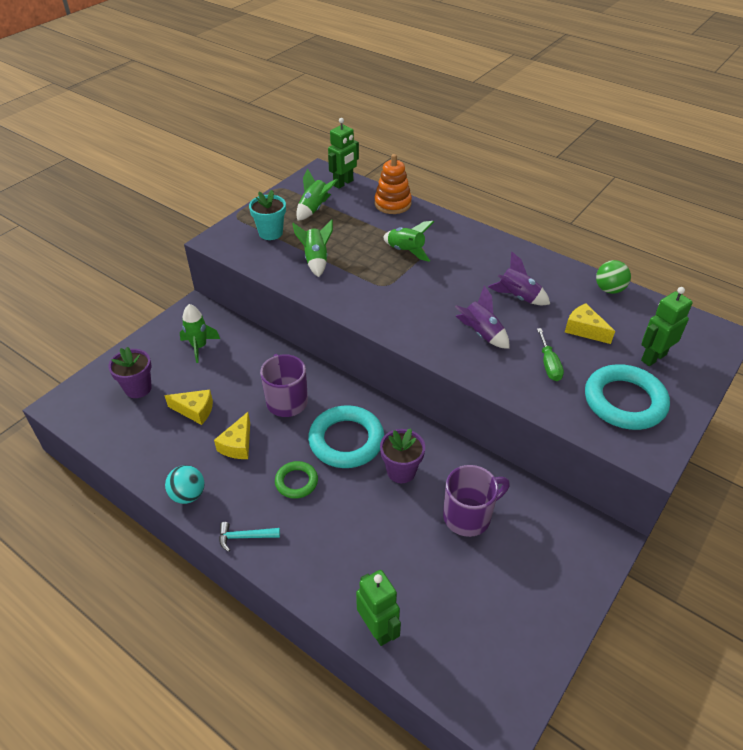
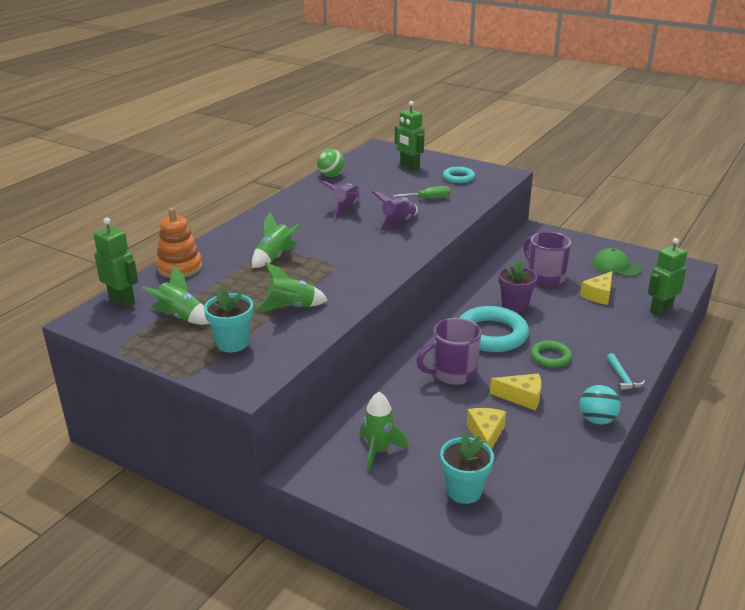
camera: 95 degrees left, 15 degrees down
(138, 388) = (464, 491): purple flower pot -> turquoise flower pot
(500, 612) = (616, 266): none -> green cap
(584, 330) = (383, 186): yellow cheese -> yellow cheese (598, 295)
(624, 401) = (458, 178): turquoise ring -> turquoise ring, size x0.54

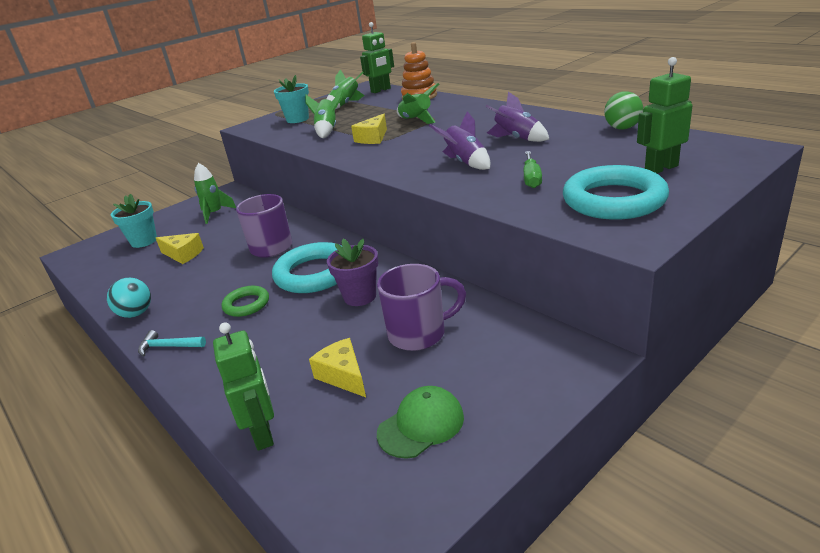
camera: 110 degrees right, 0 degrees up
(458, 178) = (614, 200): turquoise ring -> turquoise ring, size x1.84
(521, 397) = (206, 277): yellow cheese -> yellow cheese (373, 138)

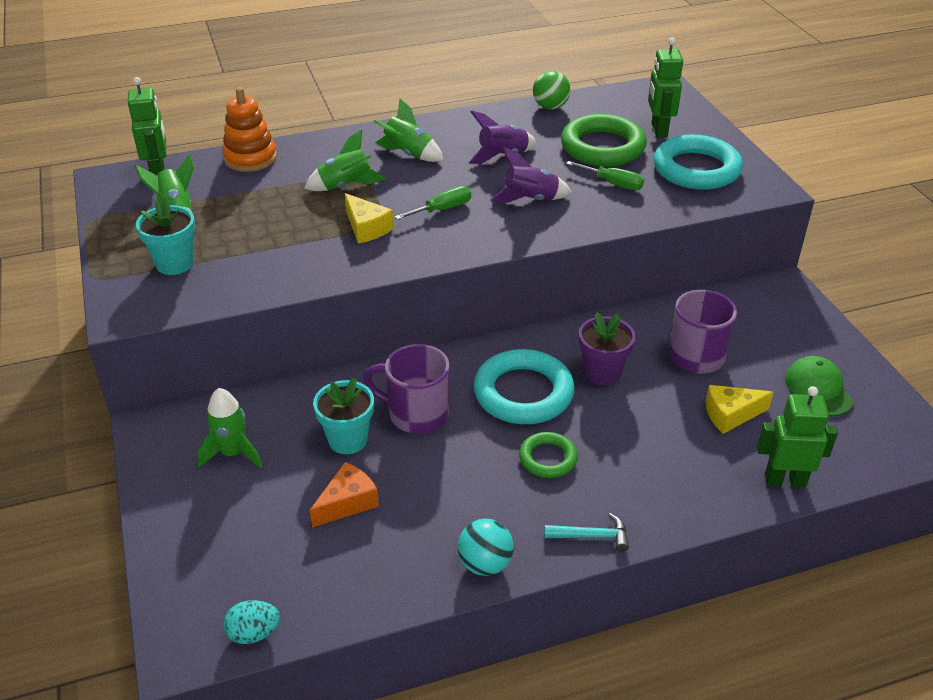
camera: 70 degrees left, 10 degrees up
(80, 265) = (254, 633): none -> turquoise egg
(144, 241) = (244, 546): turquoise flower pot -> turquoise flower pot (348, 440)
(168, 347) = (592, 536): turquoise hammer -> turquoise hammer turned 120 degrees counterclockwise
(183, 254) = (347, 503): yellow cheese -> orange cheese
(327, 130) = (276, 251): green rocket -> green rocket (408, 154)
(418, 146) = (442, 209): none -> green screwdriver
(587, 159) = (602, 147): none -> green ring

